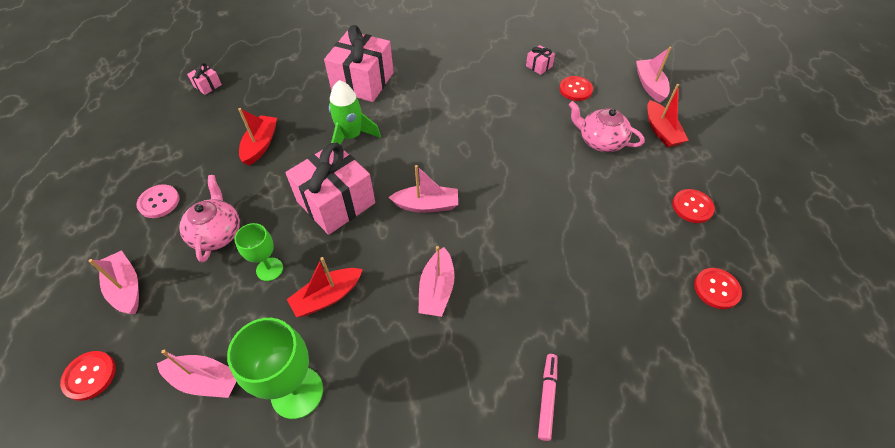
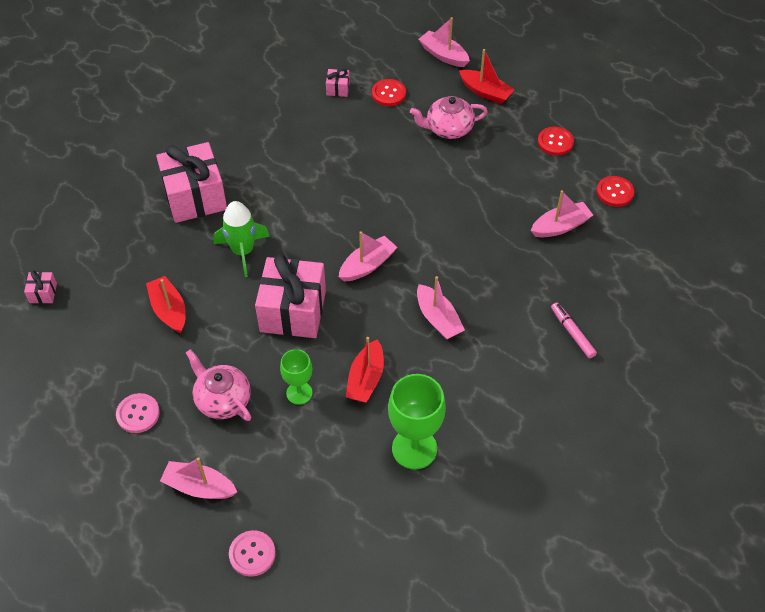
camera: 40 degrees left, 0 degrees up
(90, 376) = (252, 554): red button -> pink button
(205, 380) = (342, 491): pink boat -> pink boat (560, 226)

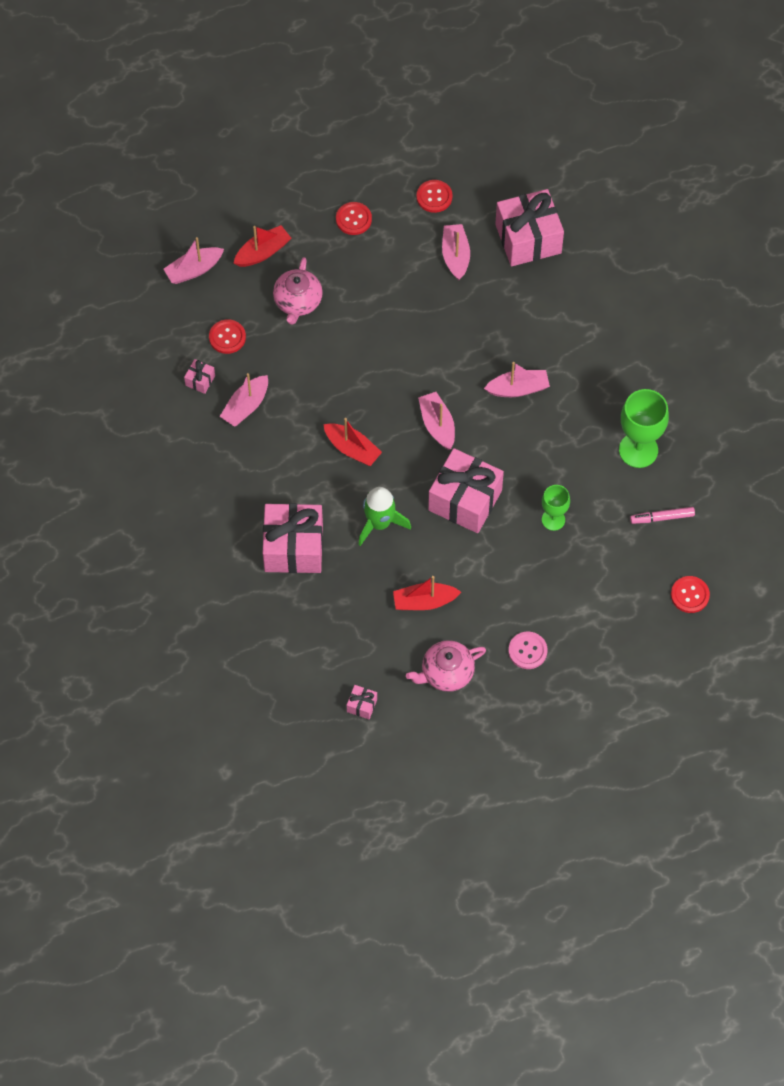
camera: 70 degrees left, 10 degrees up
(199, 487) = (616, 619): pink boat -> pink boat (246, 406)
(222, 400) = (538, 581): pink teapot -> pink teapot (446, 673)
(252, 554) = (690, 595): pink button -> red button
(366, 379) = (558, 464): red boat -> red boat (352, 449)
(572, 333) = (571, 293): pink marker -> pink marker (662, 517)
(613, 278) = (528, 239): none -> pink gift

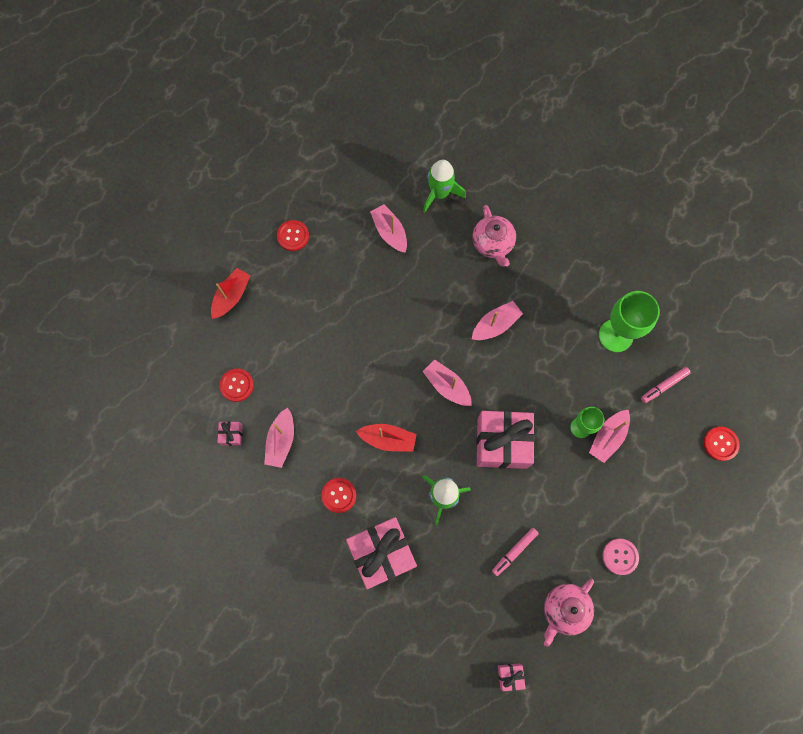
camera: 25 degrees left, 10 degrees up
(194, 270) = (181, 337): pink boat -> pink boat (608, 437)
(298, 302) = (281, 327): pink teapot -> pink teapot (493, 243)
(424, 601) = (514, 551): red boat -> pink marker
(434, 197) = (348, 190): red button -> red button (339, 495)
(528, 239) = (440, 193): pink gift -> green rocket

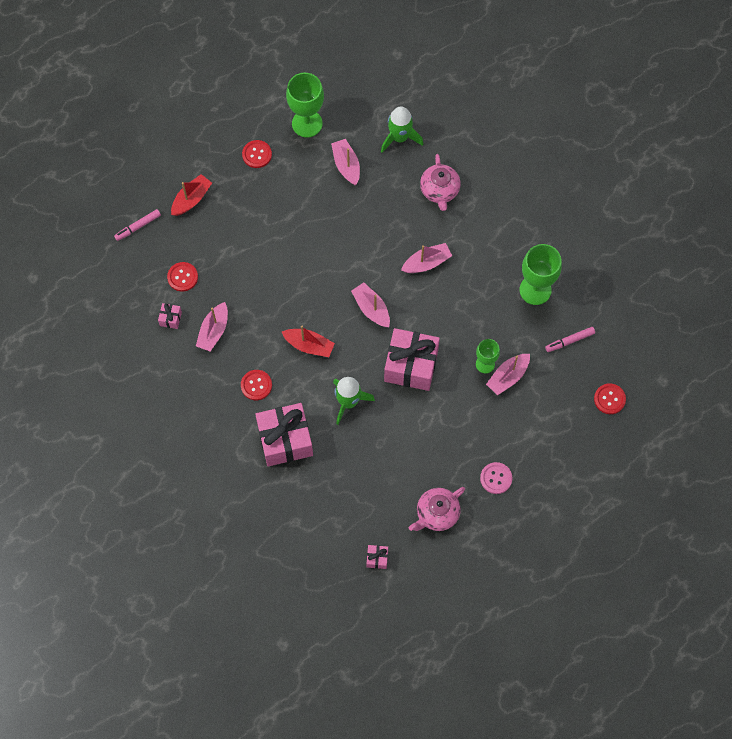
camera: 10 degrees right, 5 degrees down
(340, 194) = (307, 123): none -> green goblet
(514, 551) = (402, 458): pink marker -> pink marker (138, 226)

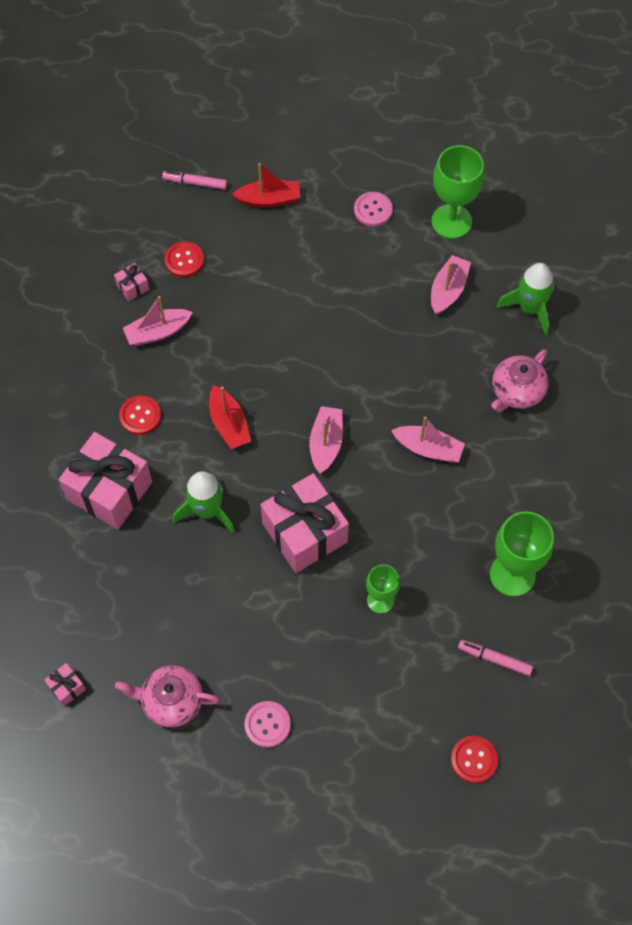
camera: 45 degrees right, 5 degrees down
(257, 154) = (373, 210): red button -> pink button
(508, 377) = (390, 634): pink boat -> none

